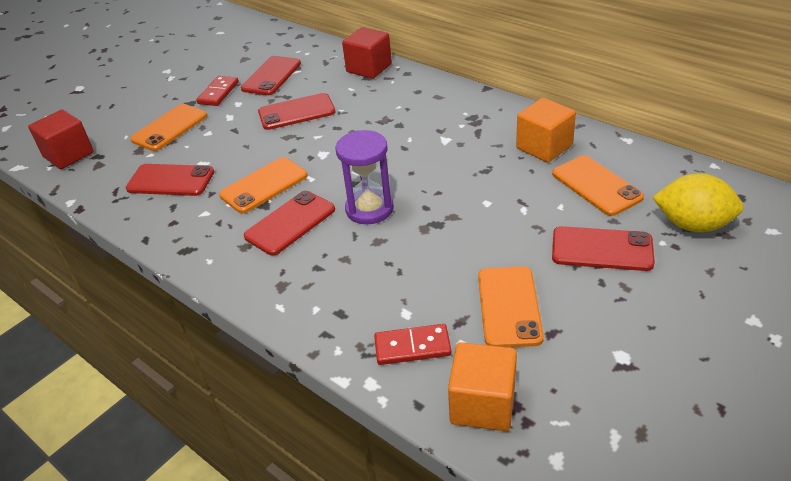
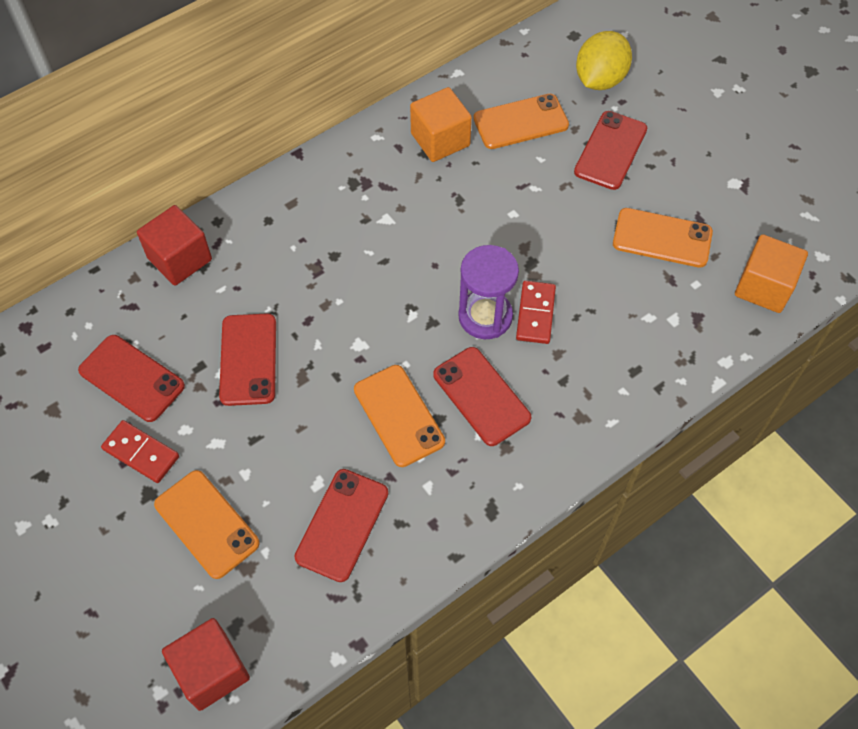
camera: 80 degrees left, 20 degrees up
(412, 347) = (692, 321): red domino -> red domino (535, 314)

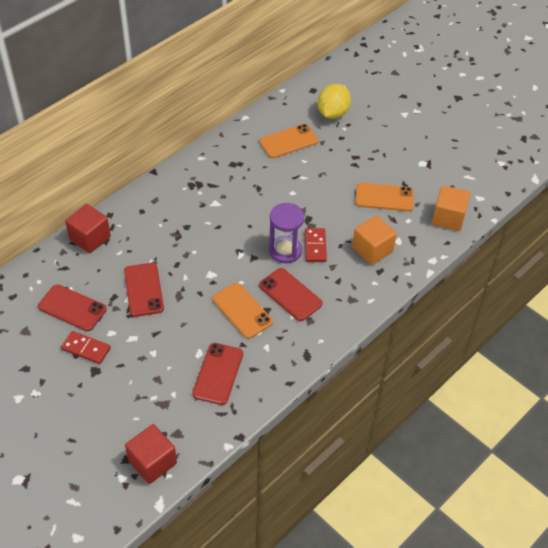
camera: 10 degrees left, 10 degrees down
(206, 524) = (134, 383): orange phone -> none
(440, 139) = (241, 156): orange cube -> orange cube (372, 250)
(610, 150) = (345, 152): red phone -> none

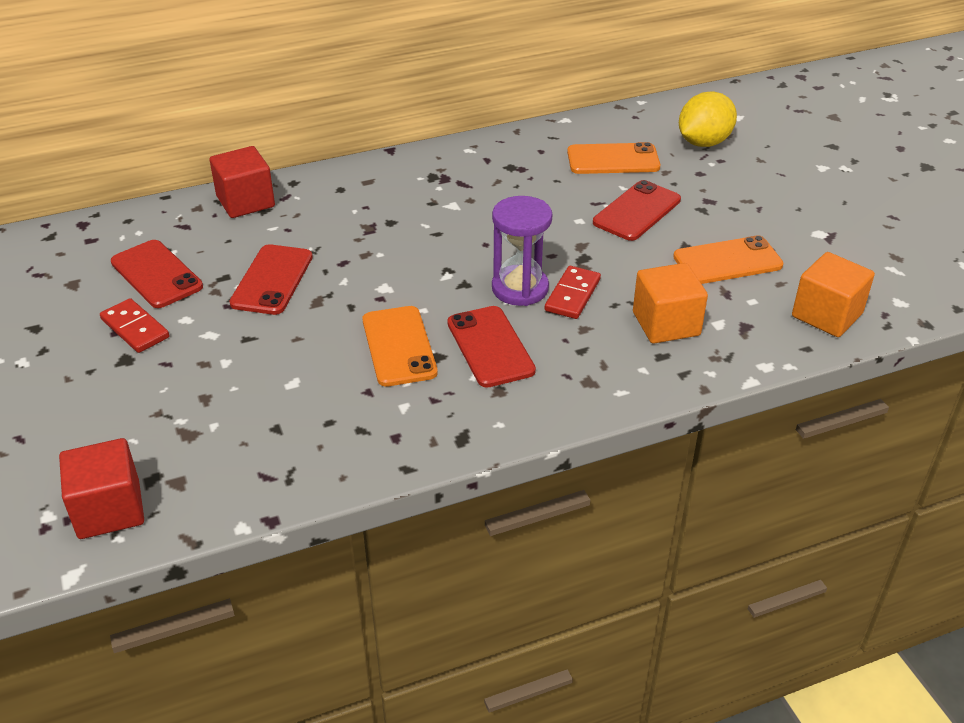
camera: 25 degrees right, 10 degrees down
(218, 374) = (301, 419): red phone -> red phone (637, 211)
(384, 197) = (727, 261): orange phone -> orange phone turned 45 degrees counterclockwise

